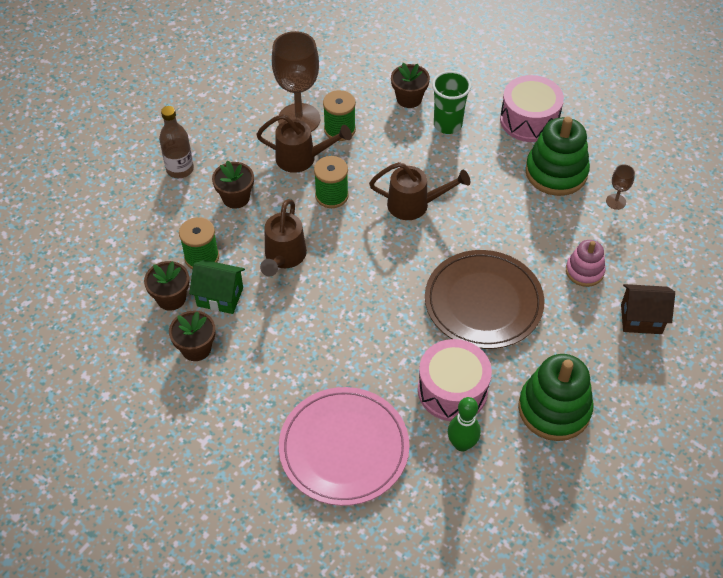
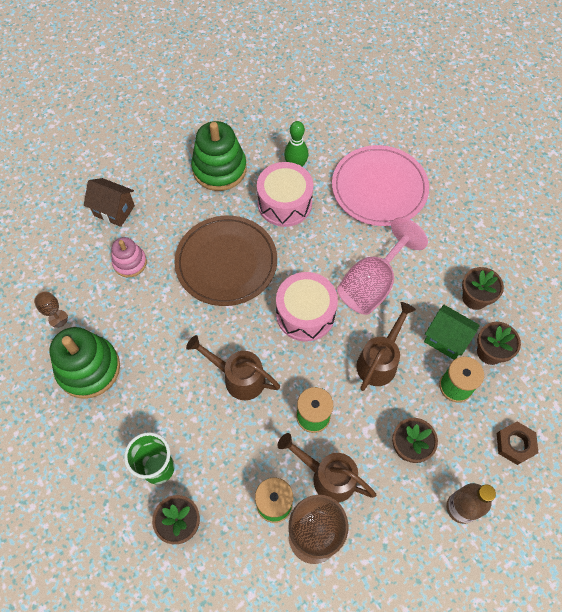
camera: 160 degrees left, 10 degrees up
(136, 227) = (515, 444): none -> brown nut
(314, 328) = (372, 284): none -> pink goblet
(529, 120) = (73, 443): pink drum -> pink drum (305, 314)

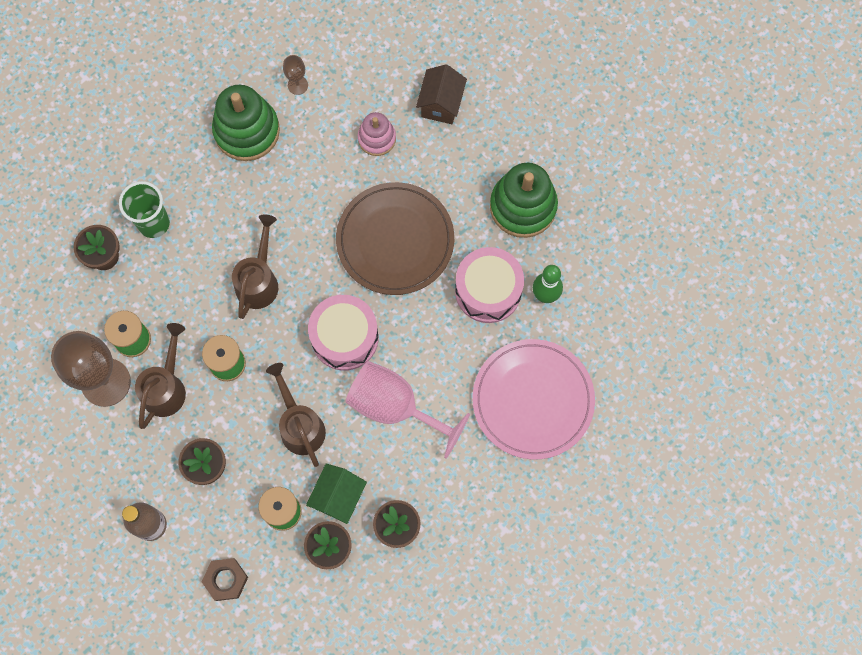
camera: 80 degrees right, 10 degrees up
(379, 361) = (300, 425): brown watering can -> brown watering can turned 135 degrees counterclockwise

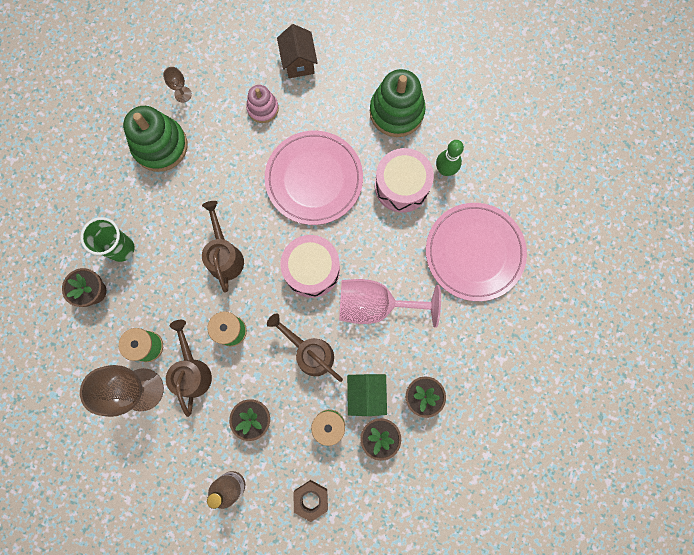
camera: 25 degrees left, 5 degrees up
(395, 240) = (314, 179): brown plate -> pink plate

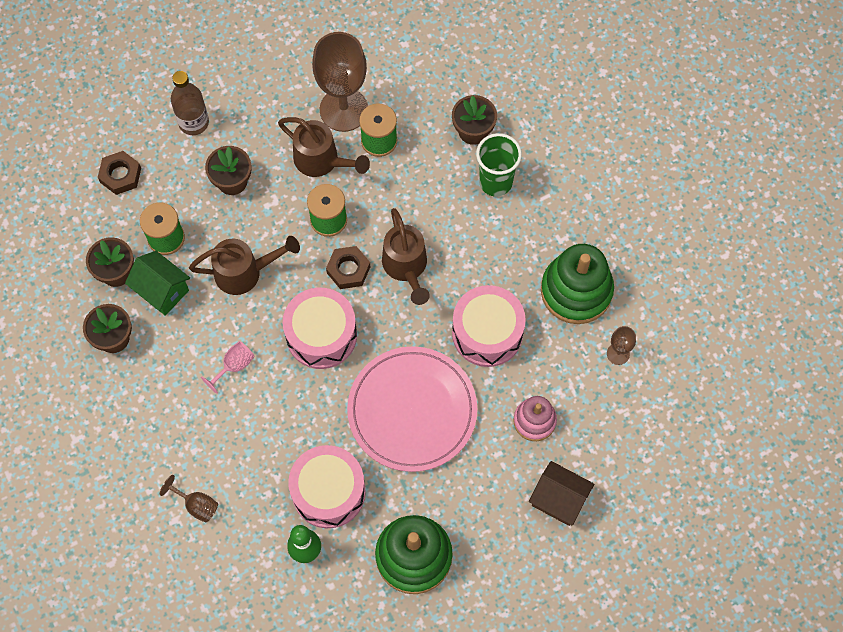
camera: 130 degrees right, 10 degrees down
(225, 256) = (406, 267): brown watering can -> brown watering can turned 45 degrees clockwise
(229, 175) = (487, 333): none -> pink drum
(255, 289) = (348, 270): none -> brown nut
(375, 305) = (234, 366): pink goblet -> pink goblet, size x0.44
(474, 252) = (196, 505): pink plate -> brown goblet

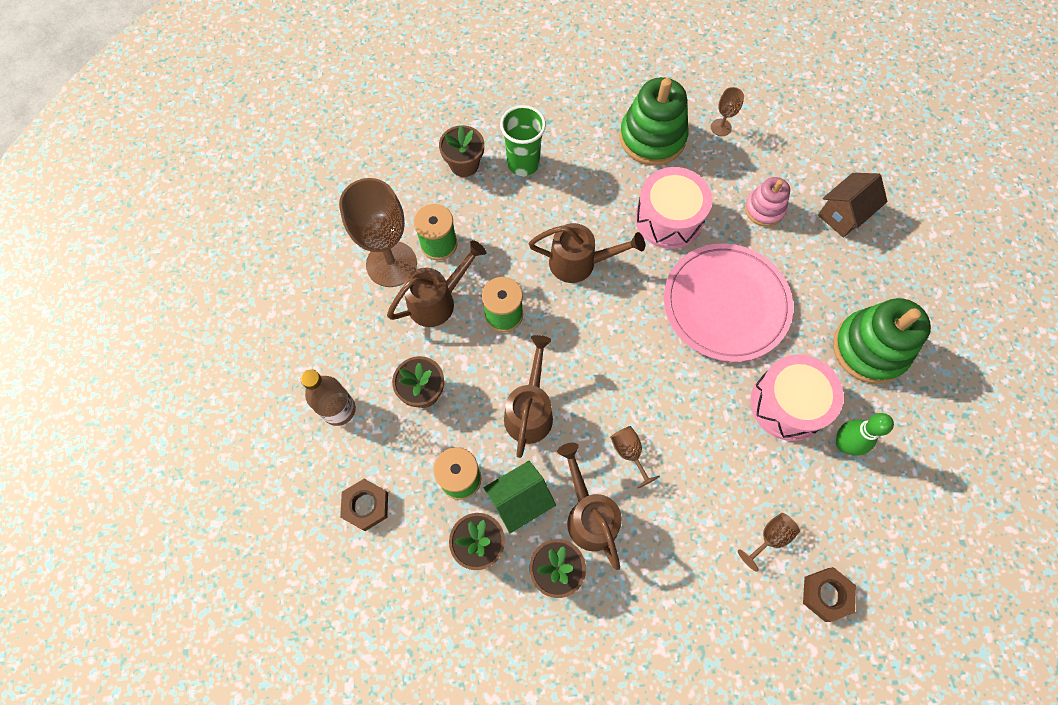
camera: 70 degrees left, 0 degrees up
(167, 350) = (589, 515): none -> brown watering can
(234, 366) = (629, 453): pink goblet -> brown goblet
(321, 335) = (623, 359): pink drum -> none
(348, 270) = (563, 313): brown nut -> brown nut (826, 594)

